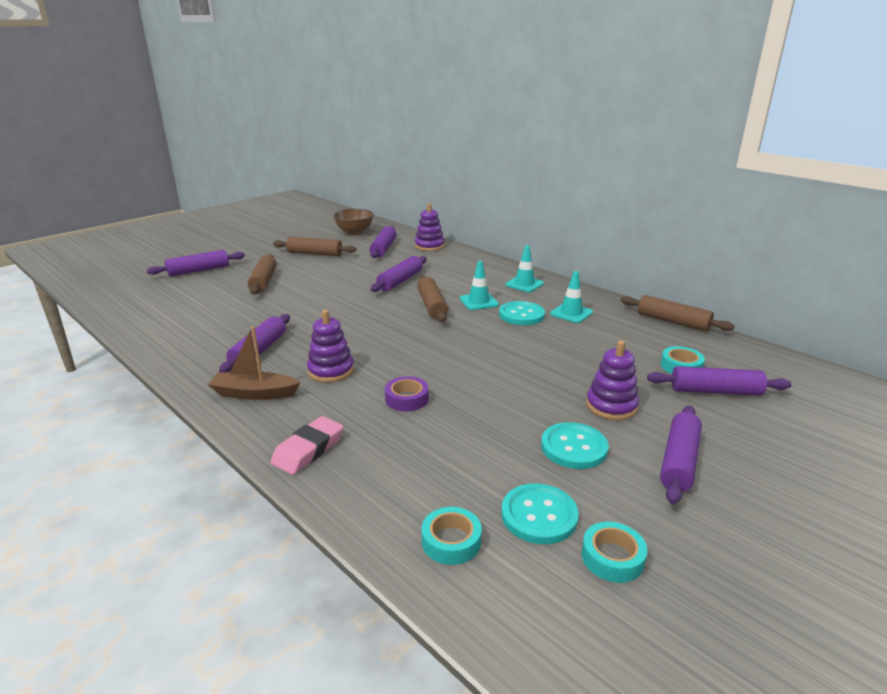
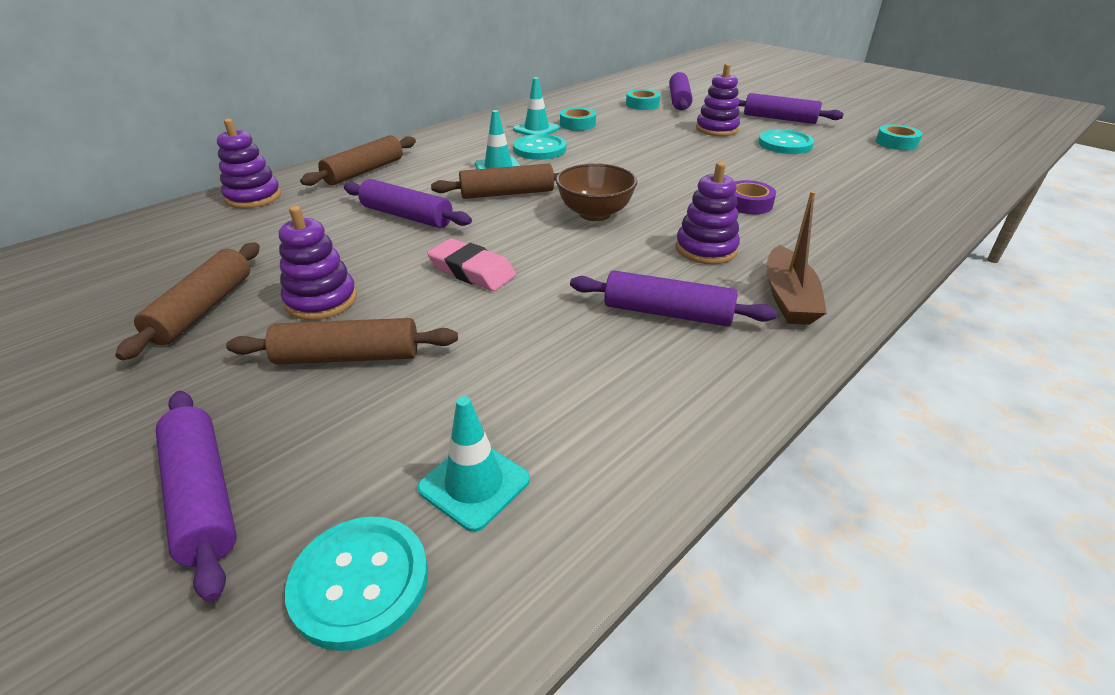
camera: 90 degrees left, 10 degrees up
(308, 450) = (874, 248): pink eraser -> pink eraser (472, 271)
(312, 272) = (321, 300): none -> purple stacking toy
(354, 232) = (89, 272): brown bowl -> brown bowl (595, 214)
(383, 248) = (232, 235): purple rolling pin -> none
(451, 541) = (932, 185): turquoise tape -> turquoise tape (577, 124)
(524, 284) = (449, 144): turquoise traffic cone -> turquoise traffic cone (474, 484)
(539, 515) = (876, 158): turquoise button -> turquoise button (360, 582)
(673, 322) = (557, 98): brown rolling pin -> brown rolling pin (364, 171)

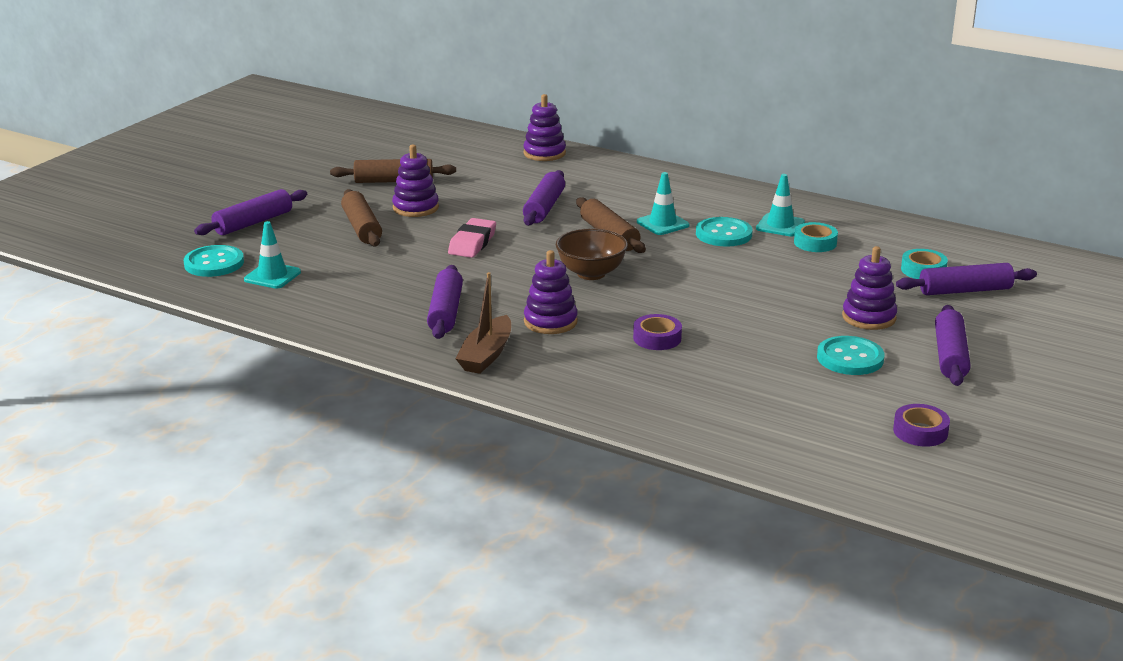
camera: 75 degrees right, 10 degrees down
(364, 171) = (617, 176): brown rolling pin -> none
(788, 298) = (486, 355): brown boat -> brown boat turned 60 degrees counterclockwise
(896, 143) = (920, 431): turquoise tape -> purple tape

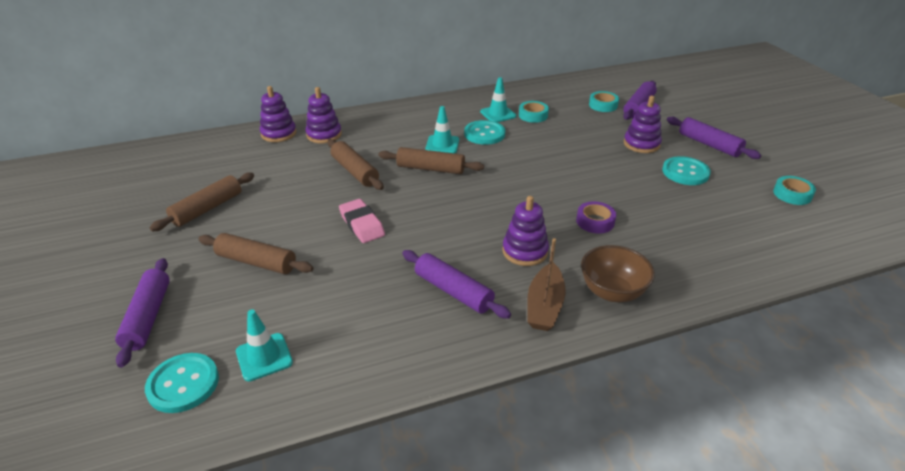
camera: 50 degrees left, 10 degrees up
(415, 208) = (267, 221): purple stacking toy -> purple stacking toy (324, 135)
(486, 355) = (544, 306): brown boat -> brown boat turned 45 degrees clockwise
(544, 207) = (355, 171): purple rolling pin -> brown rolling pin
(591, 273) = (474, 201): brown bowl -> brown bowl (612, 292)
(920, 431) = (792, 194): purple tape -> turquoise tape

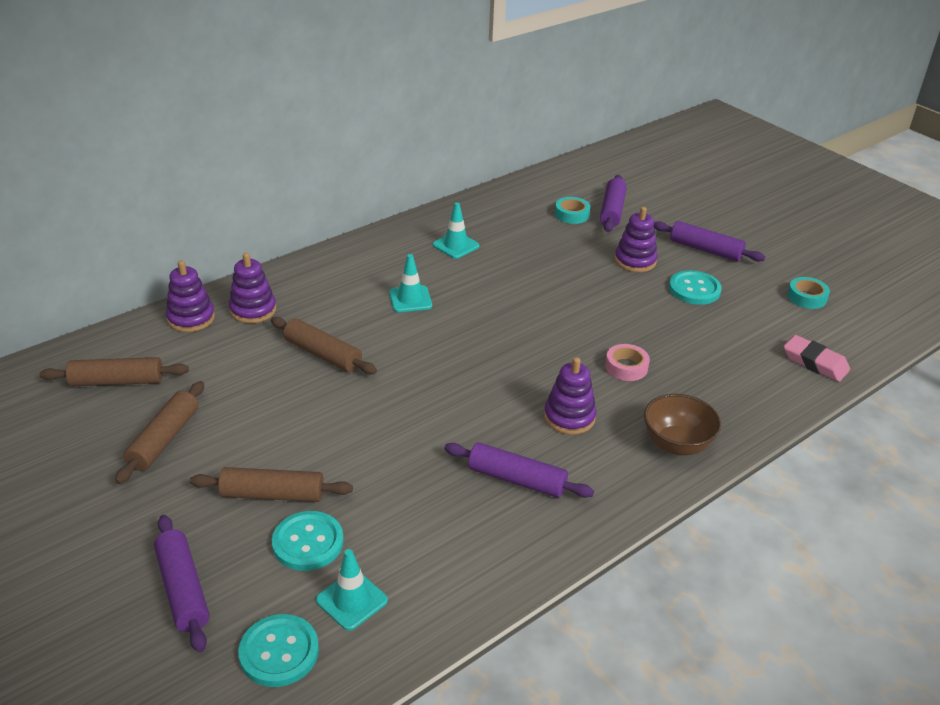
camera: 20 degrees left, 0 degrees up
(362, 224) = (371, 422): pink eraser -> pink eraser (815, 363)
(430, 169) = (413, 334): brown rolling pin -> brown rolling pin (117, 381)
(484, 134) = (453, 276): turquoise button -> turquoise button (308, 542)
(533, 115) = (498, 241): turquoise tape -> none
(544, 306) = (617, 474): brown boat -> none
(595, 221) = (626, 367): purple tape -> pink tape

